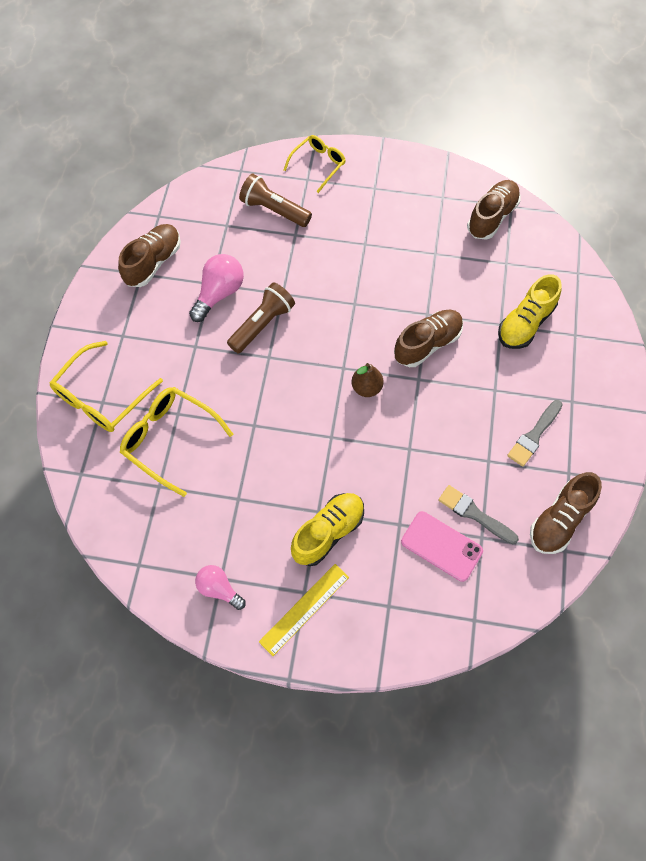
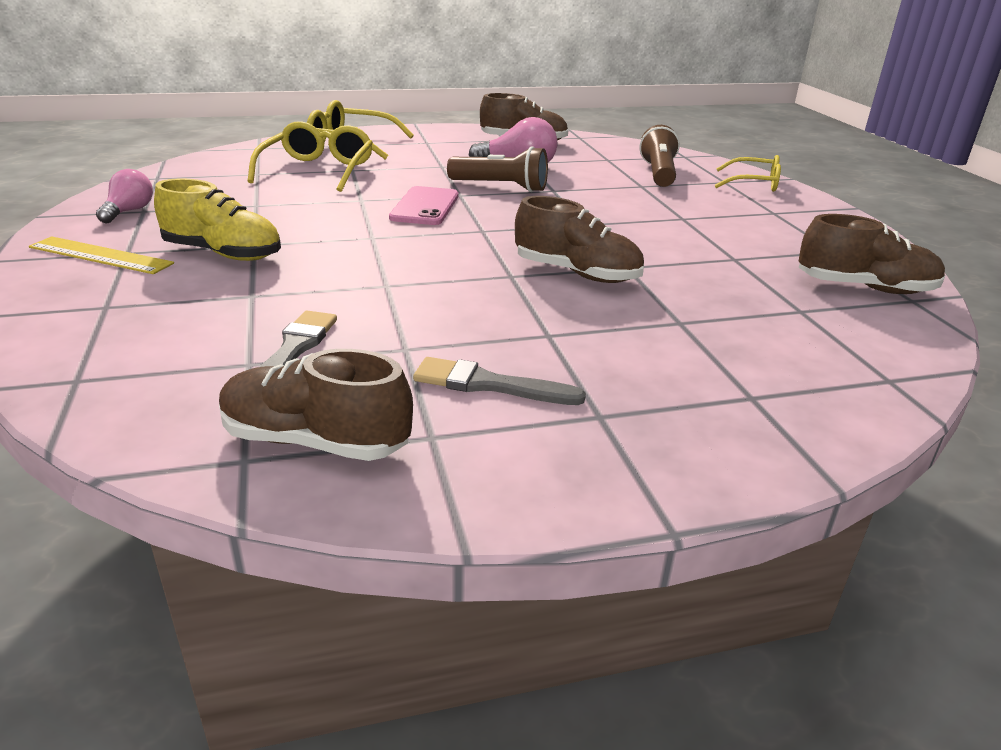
camera: 65 degrees right, 35 degrees down
(366, 388) = (465, 246): brown pear -> none
(441, 546) = (221, 331): pink phone -> pink phone (425, 207)
(525, 323) = (710, 343): yellow shoe -> none

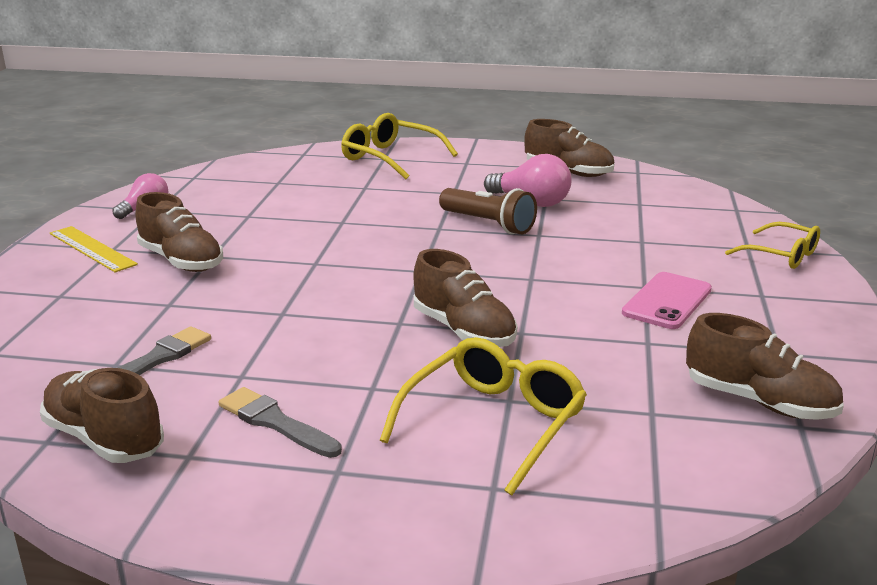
camera: 25 degrees right, 5 degrees down
(223, 253) = (181, 261): yellow shoe -> brown shoe
(318, 170) = (333, 185): yellow glasses -> yellow glasses (494, 422)
(425, 207) = (392, 237): pink phone -> pink phone (667, 301)
(658, 174) = (678, 228): brown flashlight -> none

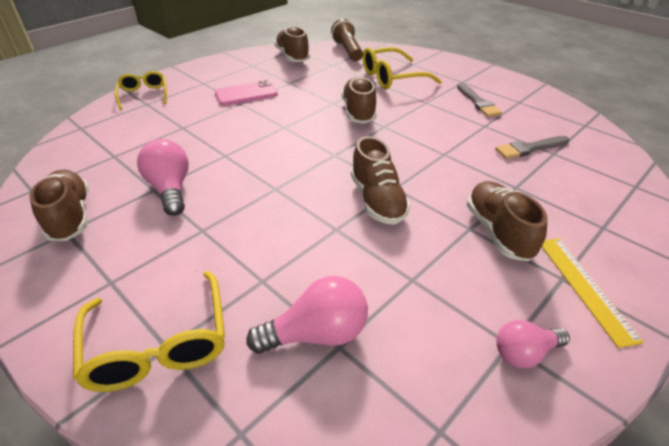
camera: 145 degrees left, 15 degrees up
(104, 439) = (557, 118): brown shoe -> brown shoe (377, 200)
(297, 182) = (317, 334): none -> pink light bulb
(488, 224) = (237, 178): brown flashlight -> brown flashlight (347, 51)

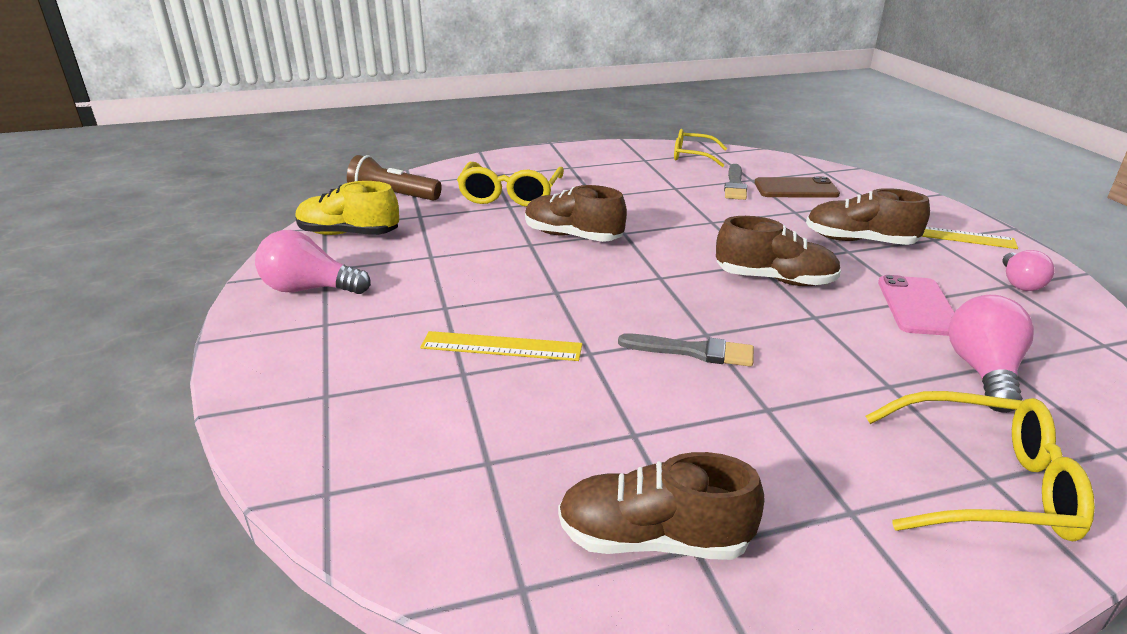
camera: 60 degrees left, 10 degrees down
(144, 95) = (283, 392): yellow glasses -> yellow glasses (692, 156)
(170, 189) = (646, 417): pink light bulb -> pink light bulb (309, 289)
(213, 129) = (501, 346): none -> yellow ruler
(246, 94) = (420, 296): pink phone -> pink phone (918, 306)
(292, 57) = (349, 234): brown shoe -> yellow shoe
(478, 102) = (624, 175): grey brush -> grey brush (693, 351)
(567, 178) = (796, 189): none -> brown phone

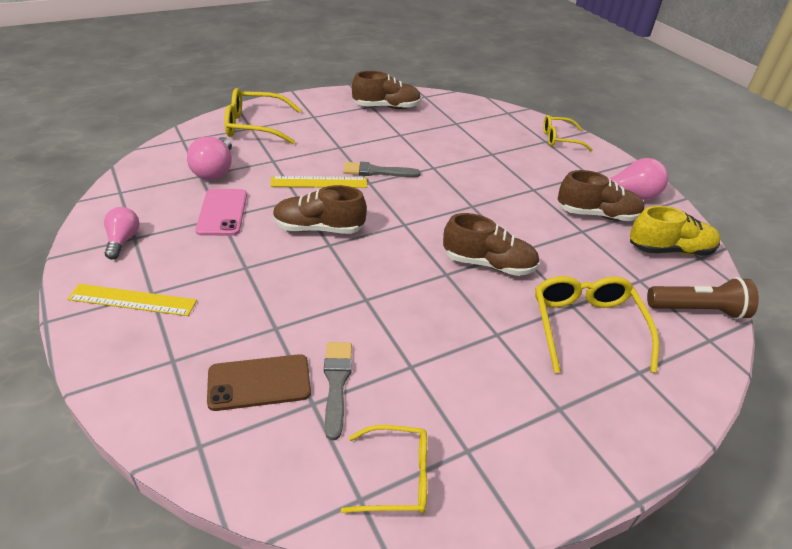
camera: 165 degrees right, 10 degrees up
(291, 398) = (559, 139): none -> yellow glasses
(501, 346) = (482, 168): yellow ruler -> yellow ruler (319, 182)
(859, 241) = (228, 282): brown shoe -> brown shoe (597, 215)

